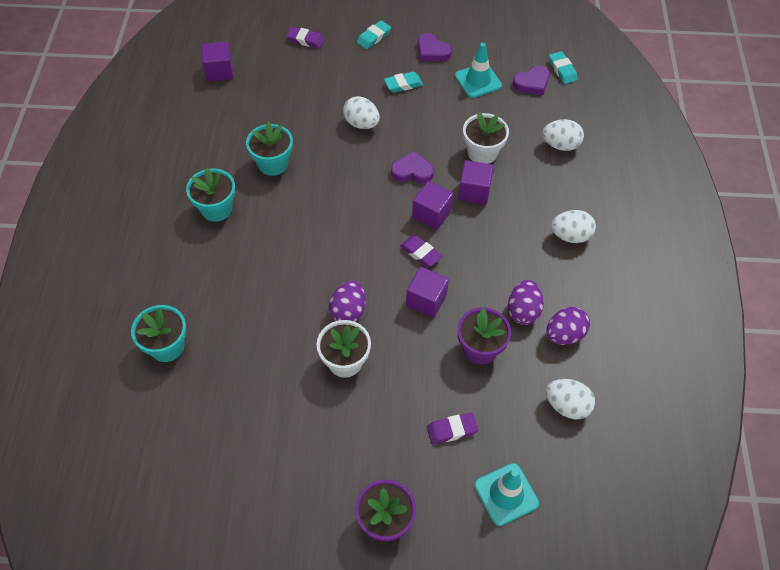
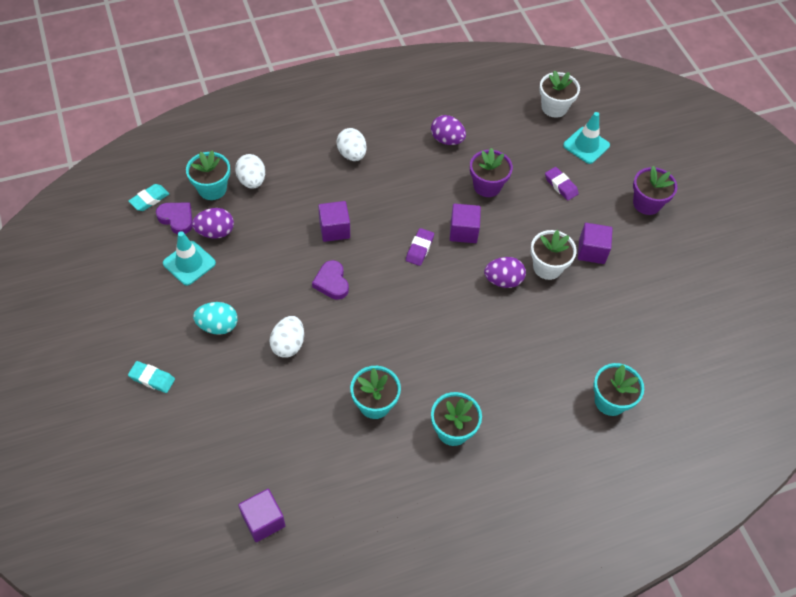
camera: 115 degrees left, 0 degrees up
(305, 40) = (179, 448): purple eraser -> none
(403, 84) = (218, 326): turquoise eraser -> turquoise egg
(431, 214) = (375, 253): purple cube -> purple cube (591, 251)
(432, 51) = (157, 315): purple heart -> none
(482, 153) = (285, 235): white flower pot -> white flower pot (554, 107)
(523, 311) = (439, 168): purple egg -> purple egg (215, 232)
(560, 114) = (212, 189): none -> turquoise flower pot
(567, 406) = (503, 127): white egg -> none

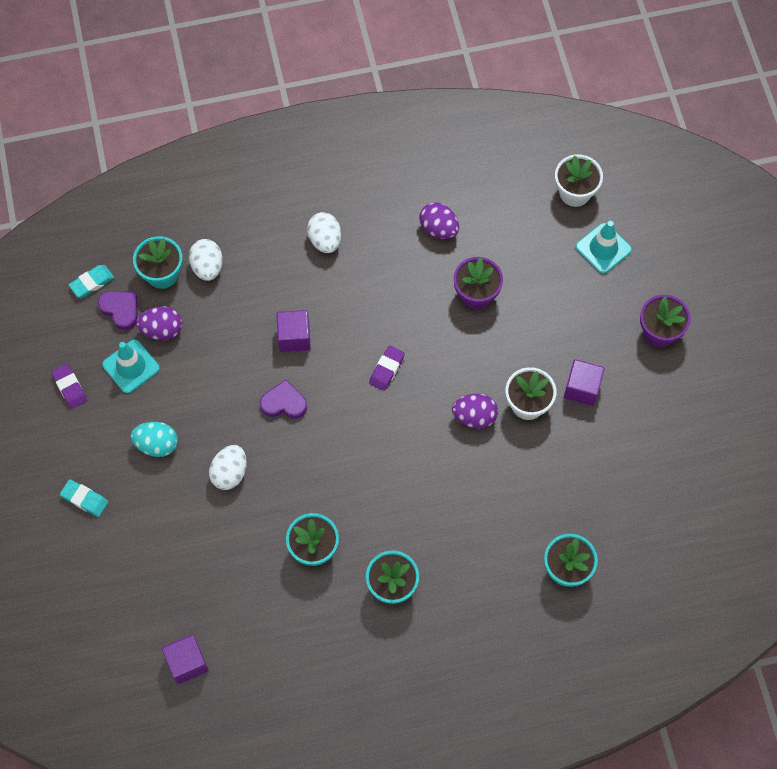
camera: 10 degrees right, 10 degrees up
(332, 282) = (284, 403): purple heart -> purple heart turned 105 degrees clockwise
(463, 231) = (439, 351): purple cube -> none
(560, 185) = (562, 300): purple eraser -> purple eraser (70, 387)

